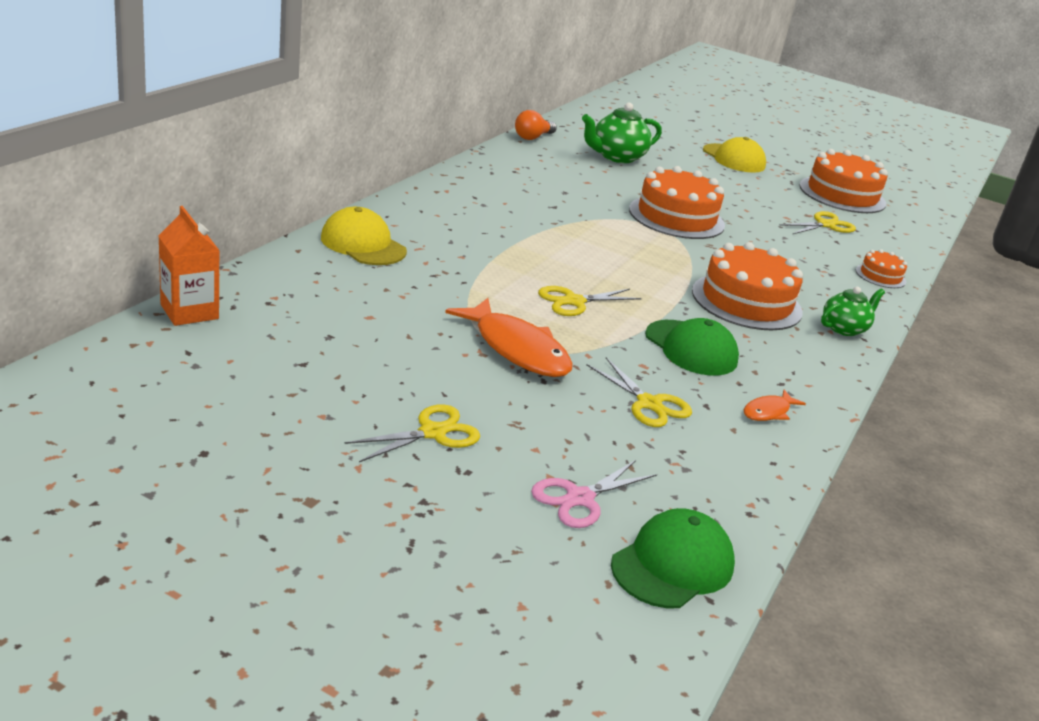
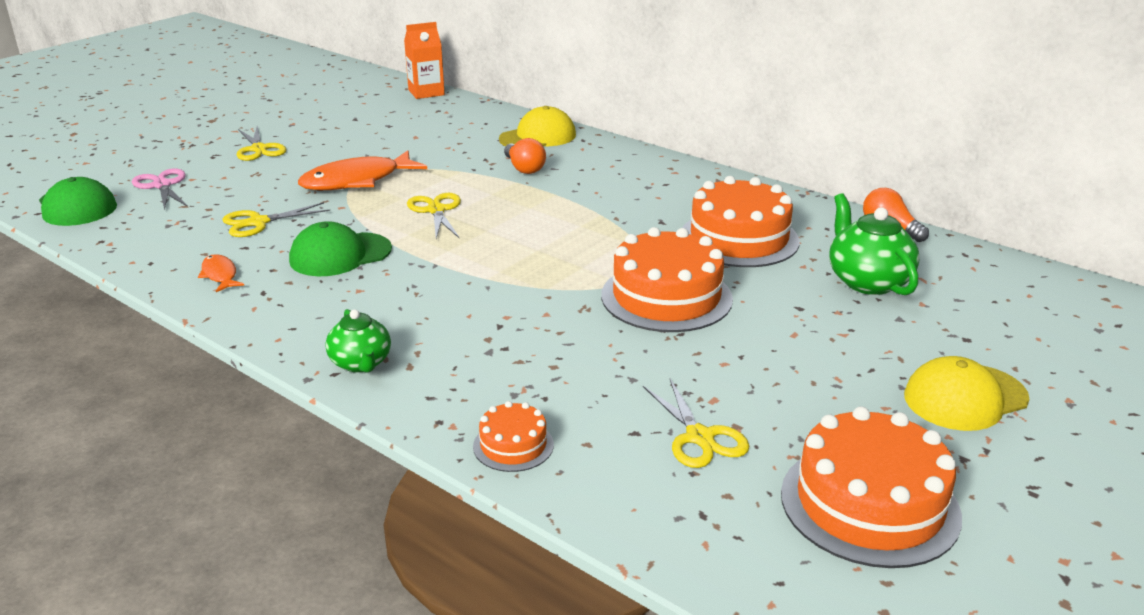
camera: 105 degrees right, 0 degrees up
(455, 255) = (524, 168): none -> orange light bulb
(746, 301) = (433, 305): orange cake -> orange cake (739, 238)

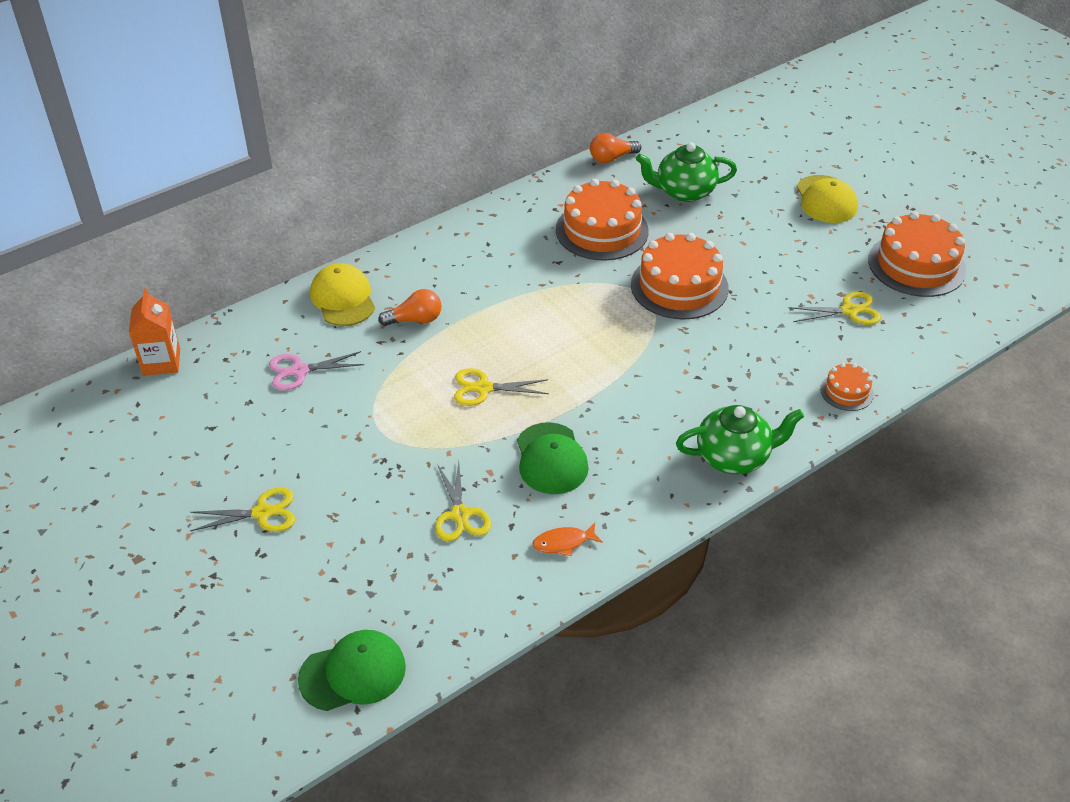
camera: 75 degrees left, 15 degrees up
(162, 185) = (328, 597): pink scissors -> pink scissors (299, 371)
(357, 181) = (390, 437): orange fish -> none
(361, 363) = (734, 457): green teapot -> green teapot, size x1.53

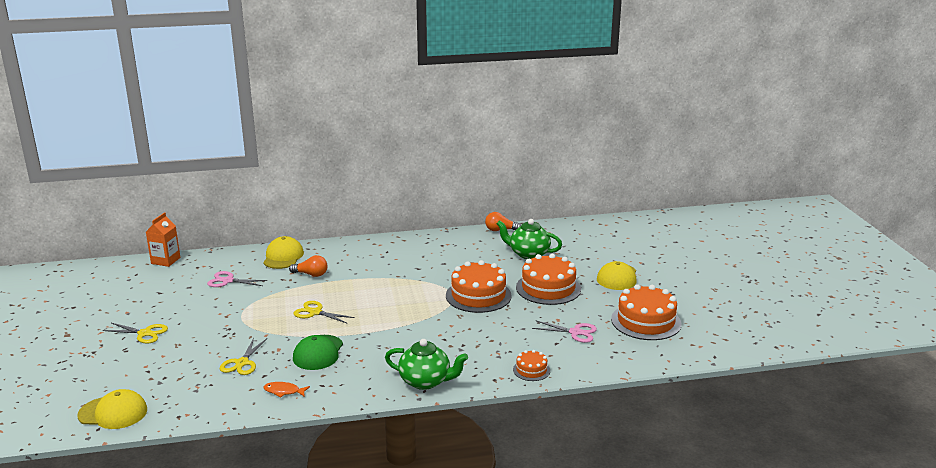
camera: 25 degrees right, 20 degrees down
(353, 673) = (113, 413): green cap -> yellow cap
(602, 230) = (459, 260): orange cake -> orange cake (548, 288)
(849, 311) = (575, 332): yellow scissors -> pink scissors

